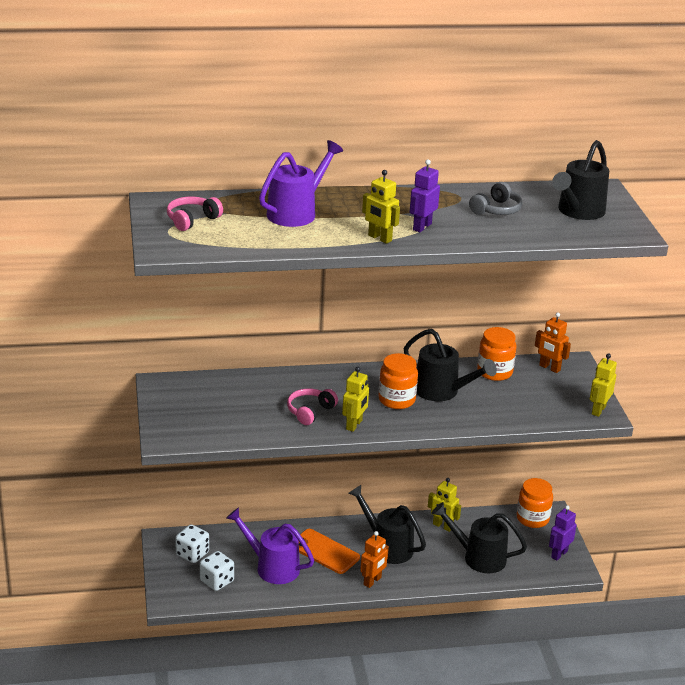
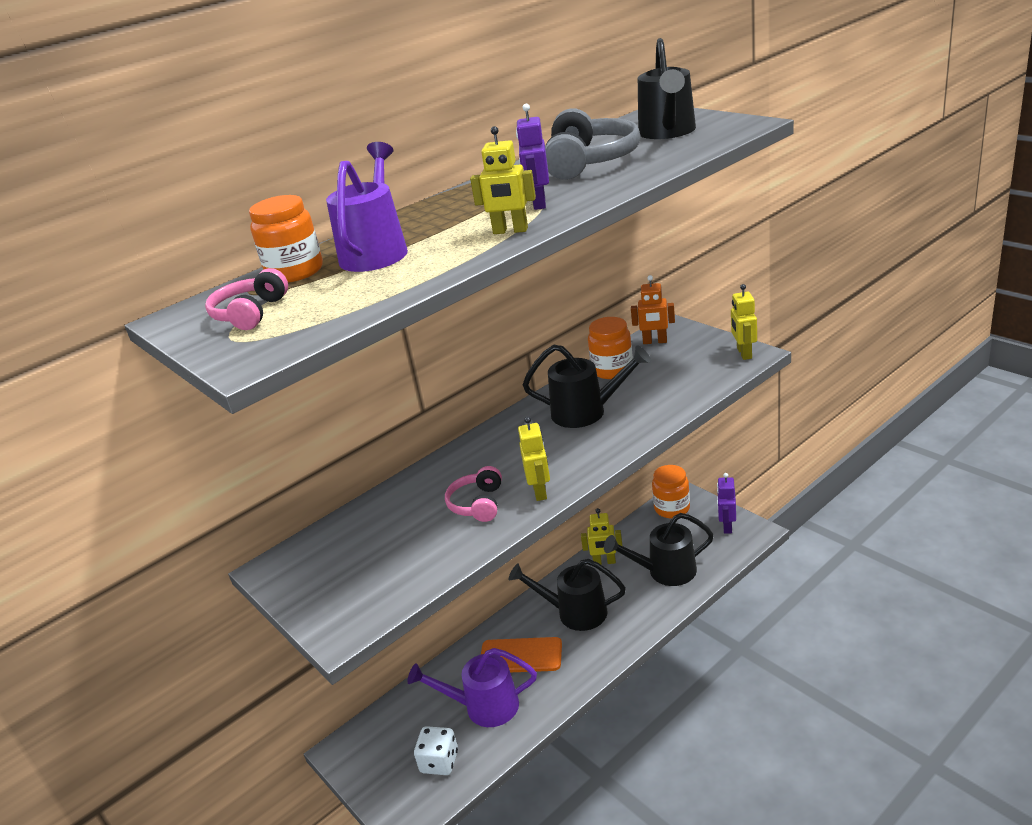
camera: 25 degrees left, 0 degrees up
(192, 554) = (386, 747): white dice -> none
(372, 581) = (596, 657): orange robot -> none
(396, 400) = (553, 443): orange jar -> orange jar (295, 272)
(496, 210) = (589, 162): grey headphones -> grey headphones, size x1.65

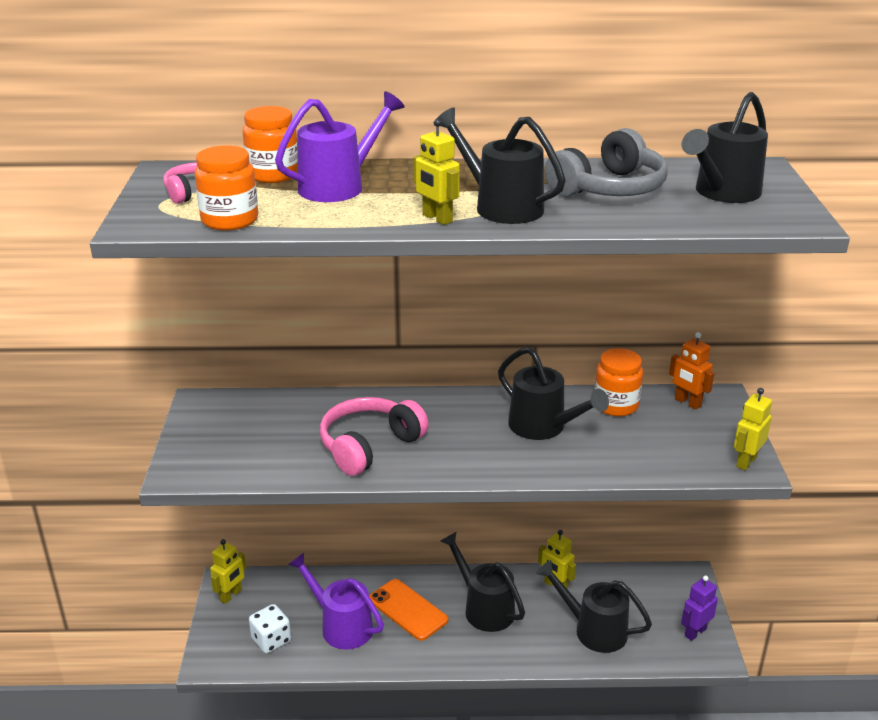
camera: 35 degrees right, 0 degrees up
(477, 504) = (369, 446): pink headphones -> pink headphones, size x1.65
(539, 203) = (500, 206): purple robot -> black watering can
(540, 491) = (420, 466): yellow robot -> yellow robot (231, 595)
(672, 508) = (667, 582): orange jar -> orange jar (230, 220)

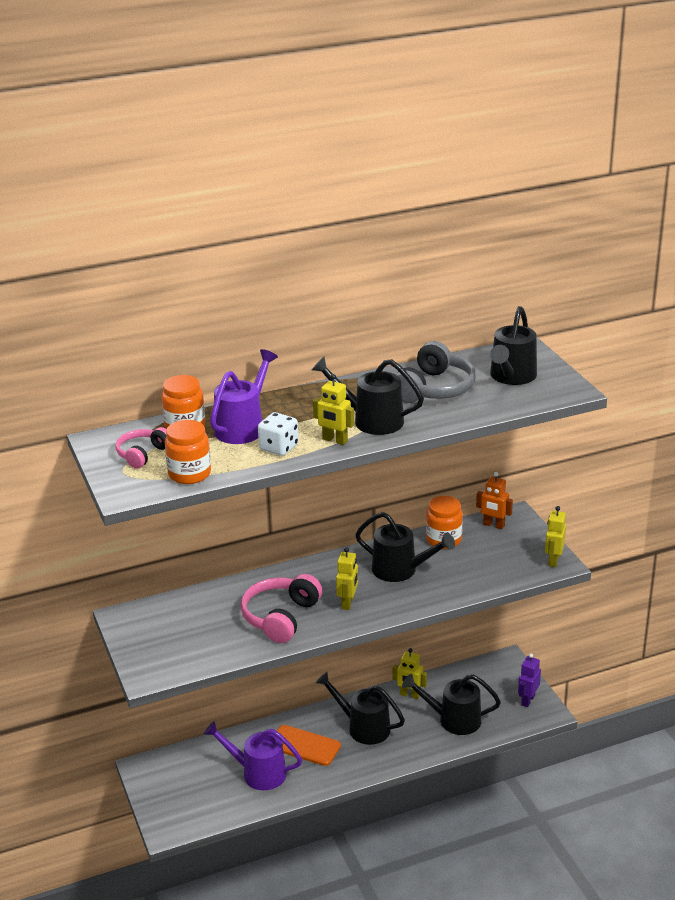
camera: 20 degrees left, 0 degrees up
(231, 595) = (152, 776): yellow robot -> yellow robot (348, 603)
(271, 640) = (207, 800): white dice -> white dice (279, 447)

